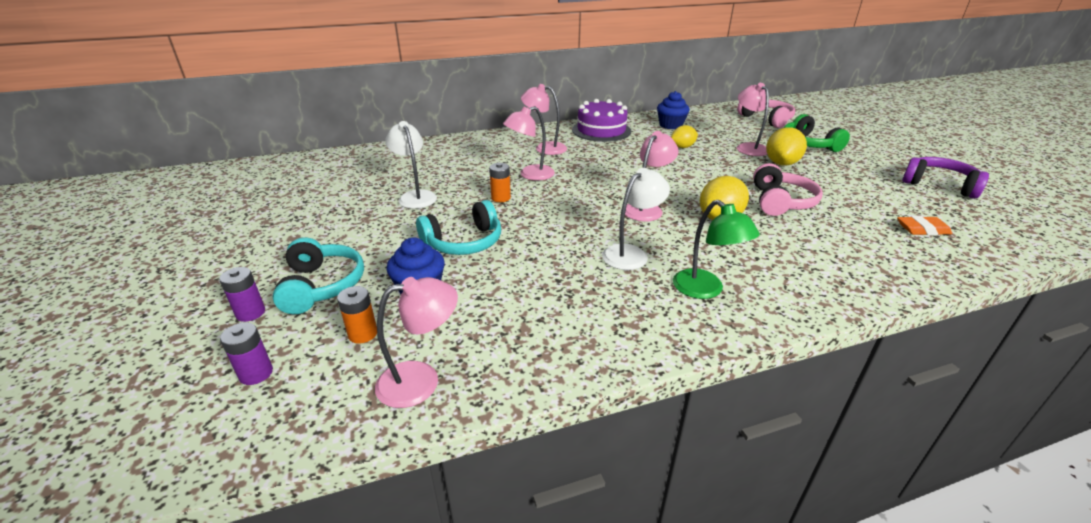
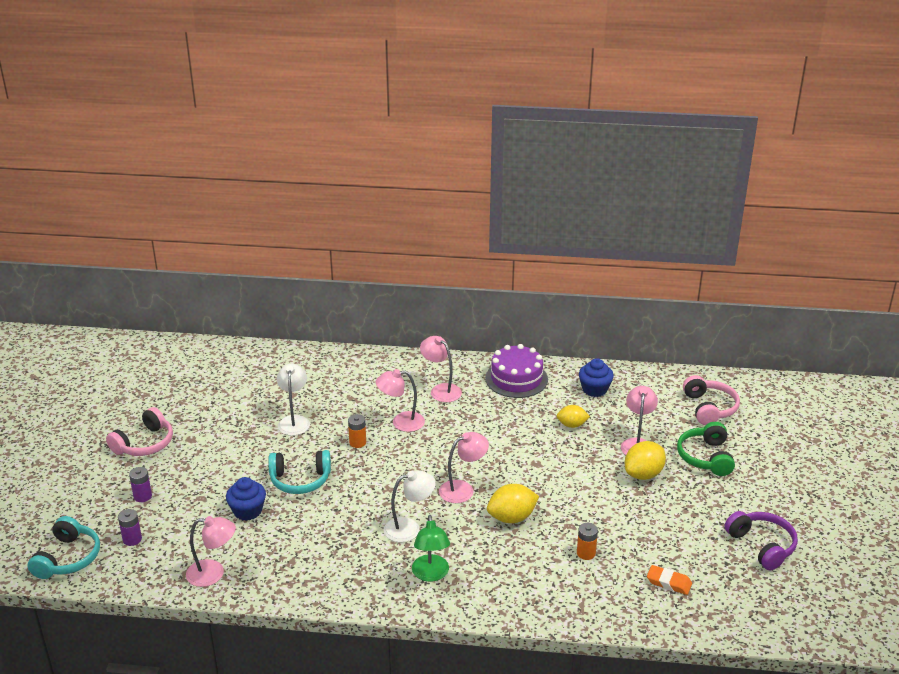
camera: 25 degrees right, 0 degrees up
(322, 286) = (190, 488): turquoise headphones -> turquoise headphones (68, 558)
(363, 334) = (197, 533): orange battery -> orange battery (586, 553)
(781, 202) = (584, 517): pink headphones -> pink headphones (144, 443)

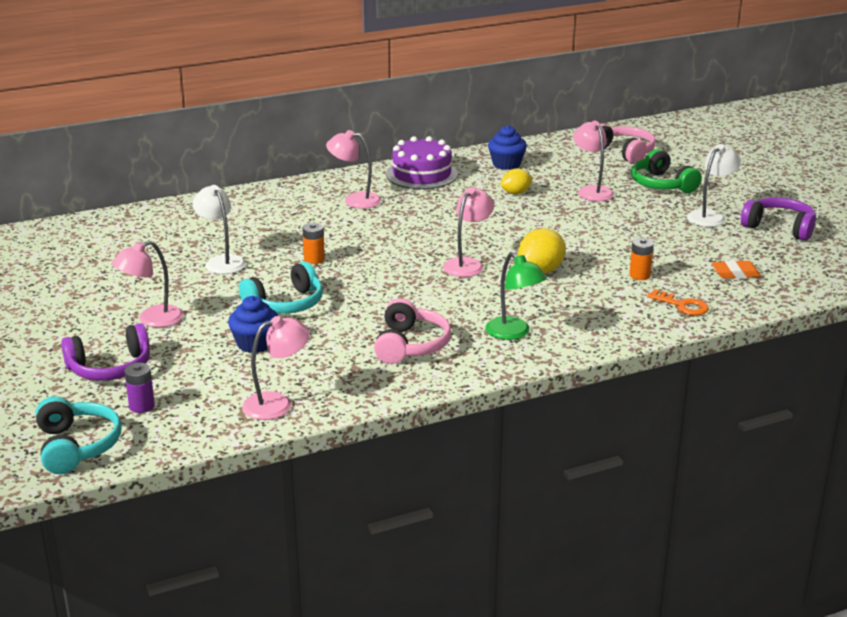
camera: 30 degrees left, 5 degrees down
(142, 496) = (110, 368): purple battery -> purple headphones
(144, 443) = (58, 325): pink headphones -> pink headphones (410, 345)
(401, 422) = (342, 233): pink lamp -> pink lamp (152, 320)
(409, 528) = (449, 306): white lamp -> white lamp (710, 216)
(589, 599) = (682, 305): none -> orange key
(643, 474) = (623, 209): yellow lemon -> none

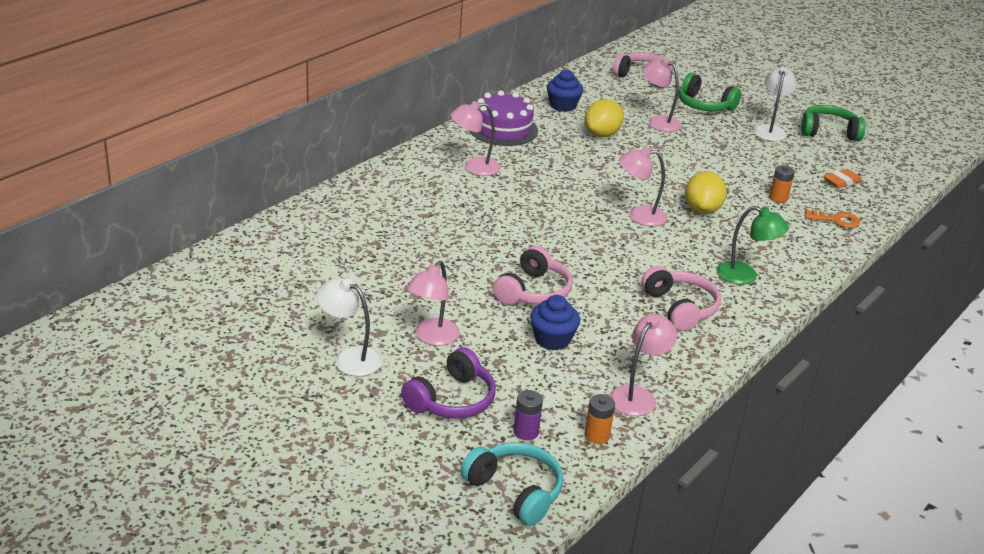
camera: 30 degrees left, 5 degrees up
(221, 261) = (426, 259): white lamp -> white lamp (349, 358)
(286, 304) = (533, 291): turquoise headphones -> pink headphones
(314, 259) = (507, 239): orange battery -> orange battery (597, 436)
(468, 264) = (639, 215): pink lamp -> pink lamp turned 90 degrees counterclockwise
(516, 193) = (601, 134): yellow lemon -> yellow lemon, size x1.54
(779, 228) = (828, 132): purple headphones -> green headphones

